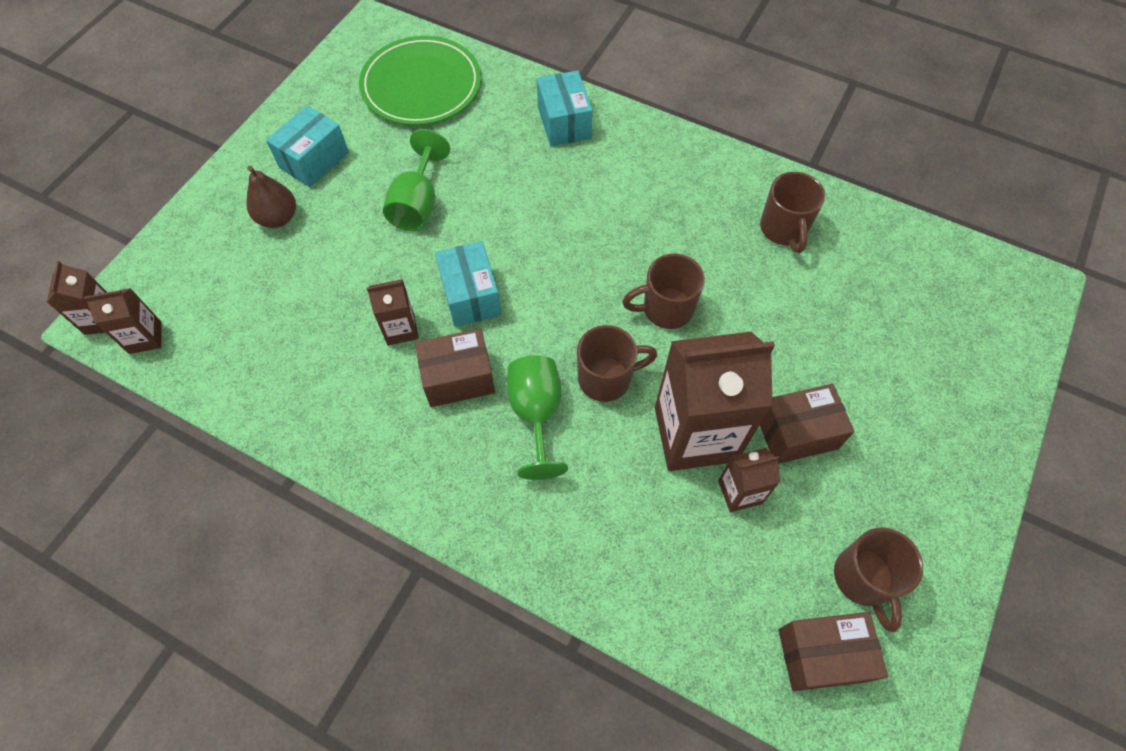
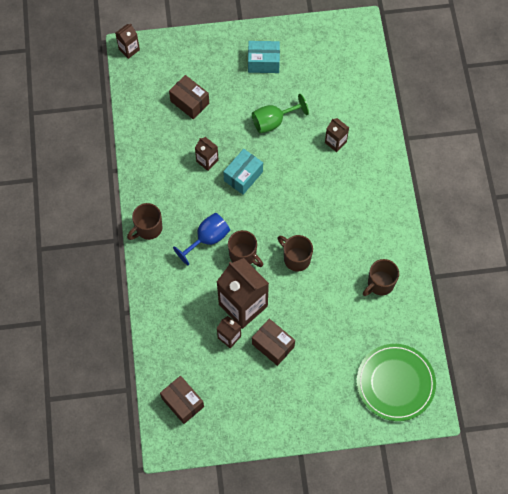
camera: 55 degrees right, 5 degrees up
(145, 337) = (133, 71): brown carton -> brown carton (335, 142)
(278, 218) = (223, 73): brown pear -> none
(421, 85) = (342, 73): green plate -> green plate (395, 383)
(458, 378) = (201, 199): brown box -> brown box (189, 102)
(536, 414) = (207, 239): green goblet -> blue goblet
(564, 122) = (369, 150): turquoise box -> none
(863, 579) = (224, 403): brown mug -> brown mug (148, 228)

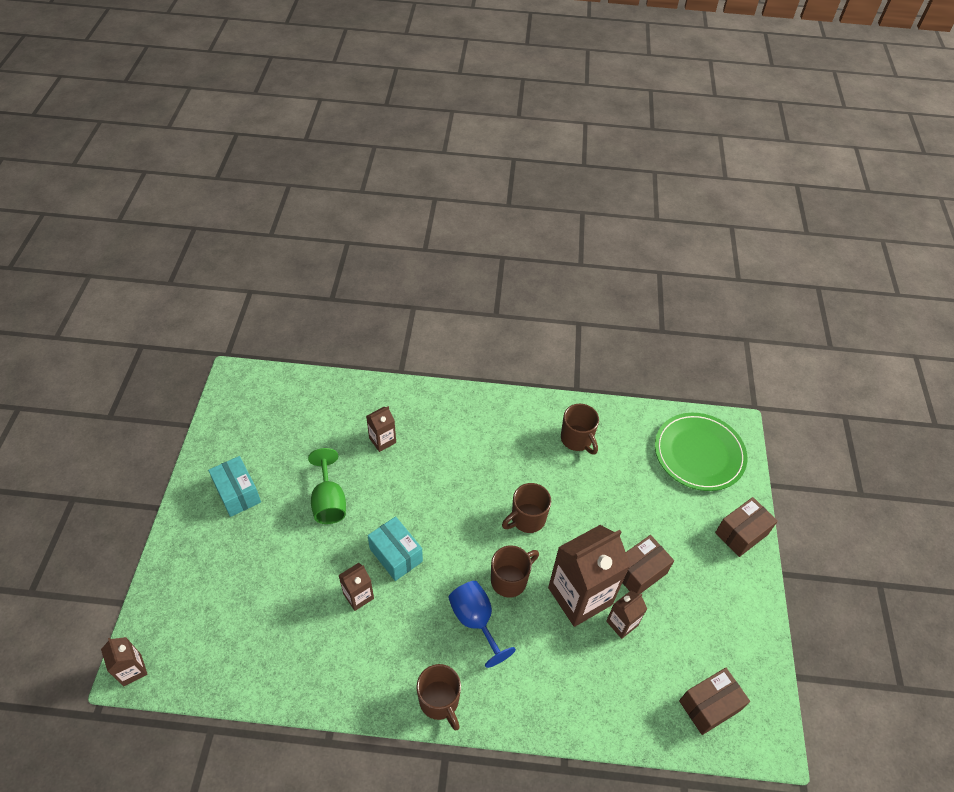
camera: 80 degrees left, 15 degrees down
(189, 102) = (258, 600): brown box -> brown box (741, 533)
(263, 62) = (238, 493): turquoise box -> turquoise box turned 45 degrees counterclockwise

